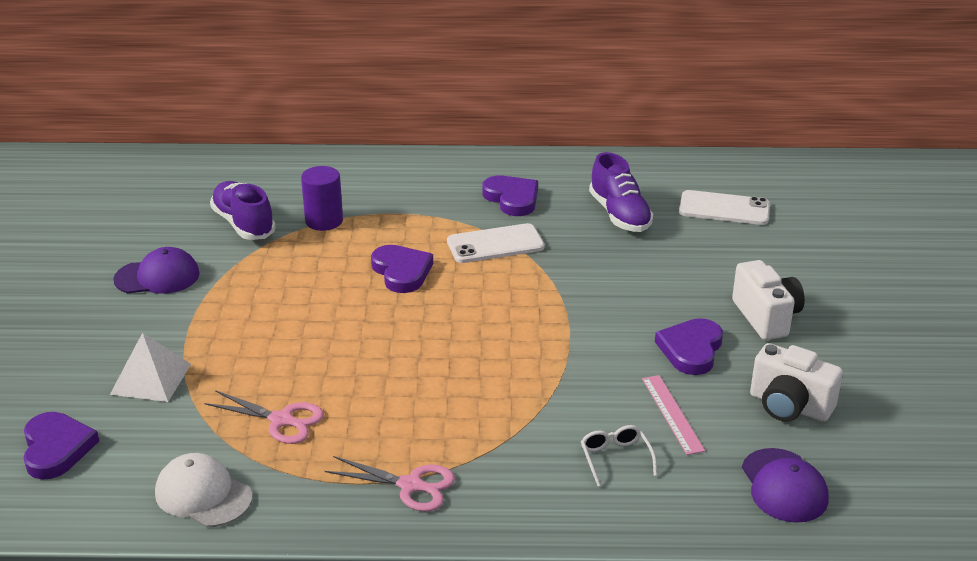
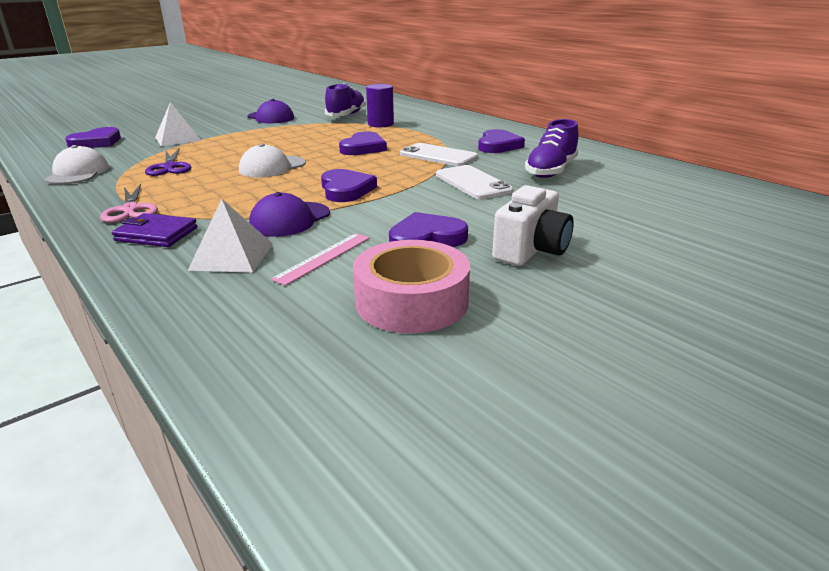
camera: 50 degrees right, 5 degrees down
(282, 420) = (169, 167): pink scissors -> purple scissors
(386, 352) = (272, 167): none -> white cap
(508, 486) = (156, 234): none -> purple wallet
(524, 338) = (346, 190): none -> purple heart
(615, 459) = (232, 256): white glasses -> white pyramid
(724, 208) = (645, 193): white phone -> white phone (473, 183)
(784, 486) = (273, 338): purple cap -> purple cap (290, 219)
(789, 406) = (411, 301): white camera -> pink tape

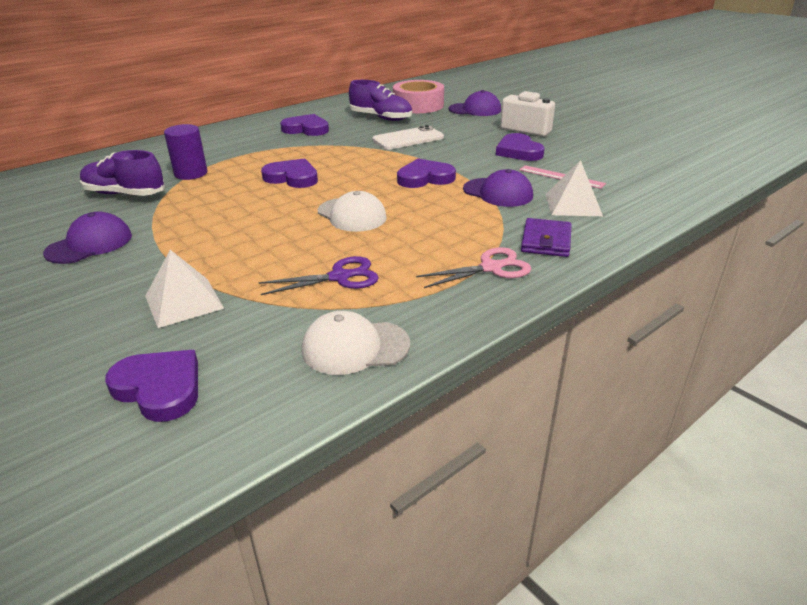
camera: 90 degrees left, 5 degrees up
(411, 301) = (603, 154): pink tape -> pink tape (418, 105)
(438, 156) = (331, 148): white phone -> none
(620, 219) = (475, 110): none -> purple cap

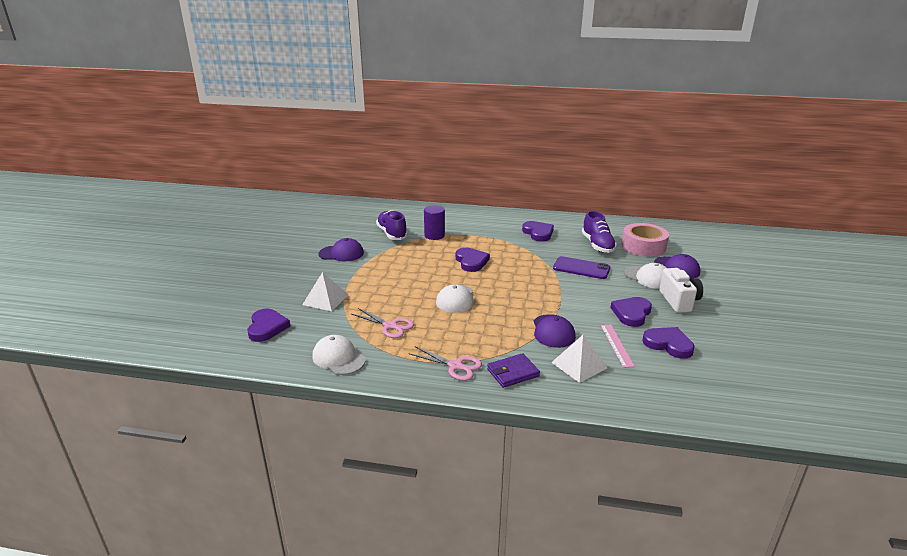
camera: 50 degrees right, 5 degrees down
(340, 277) = (390, 326): purple scissors -> pink scissors
(408, 139) = (581, 268): white phone -> purple phone
(425, 178) = (534, 299): purple heart -> purple heart (668, 344)
(471, 123) = (648, 277): none -> white cap

